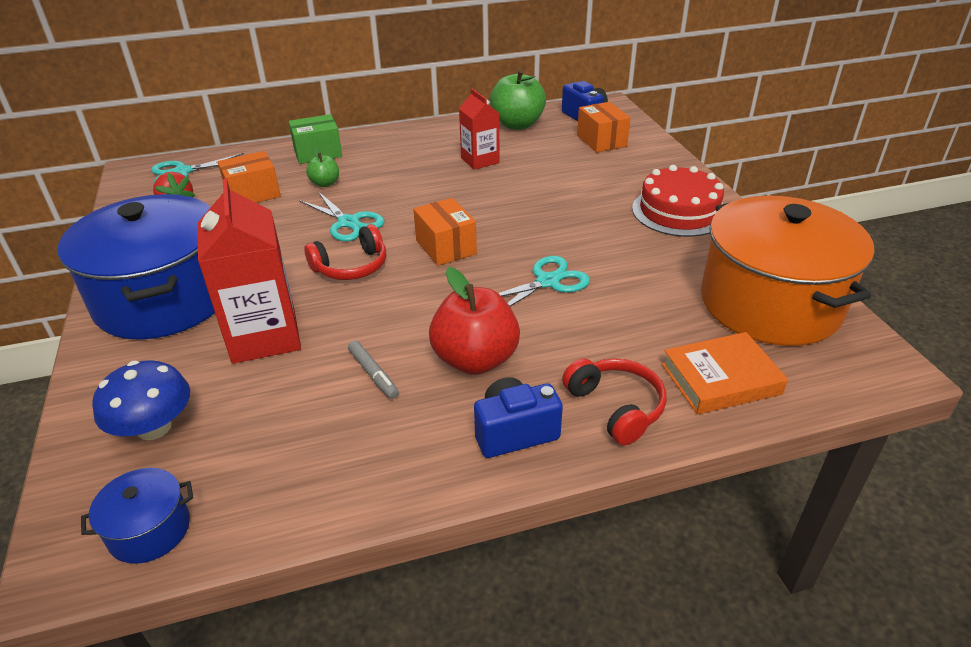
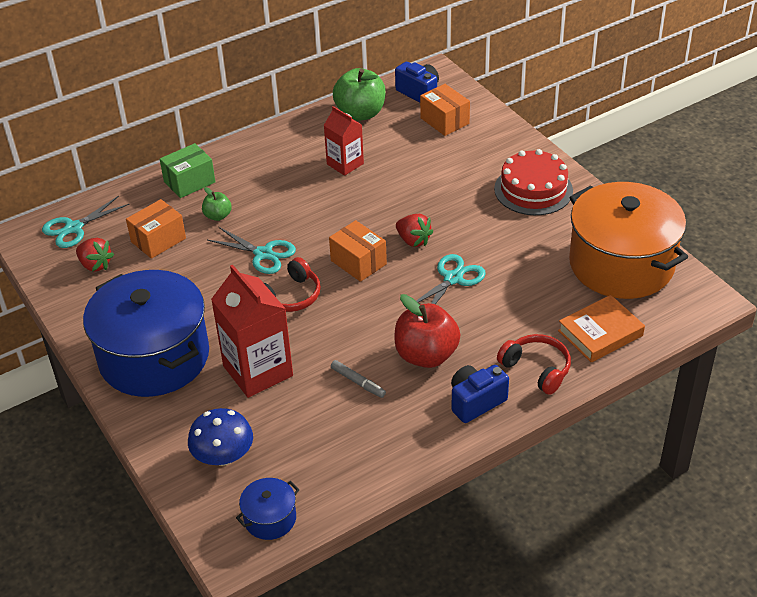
camera: 15 degrees left, 5 degrees up
(518, 237) = (413, 240): none -> red strawberry

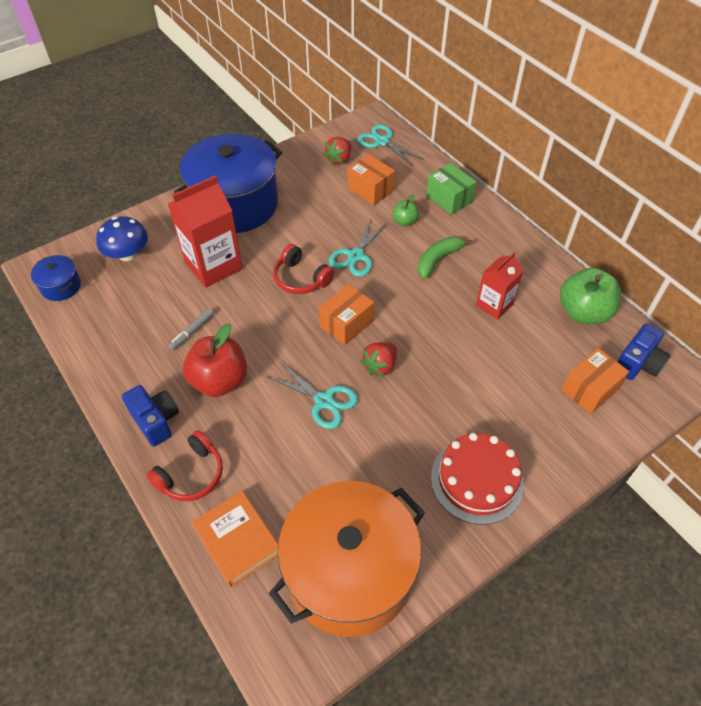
camera: 85 degrees right, 10 degrees up
(280, 195) = (438, 260): none -> green banana

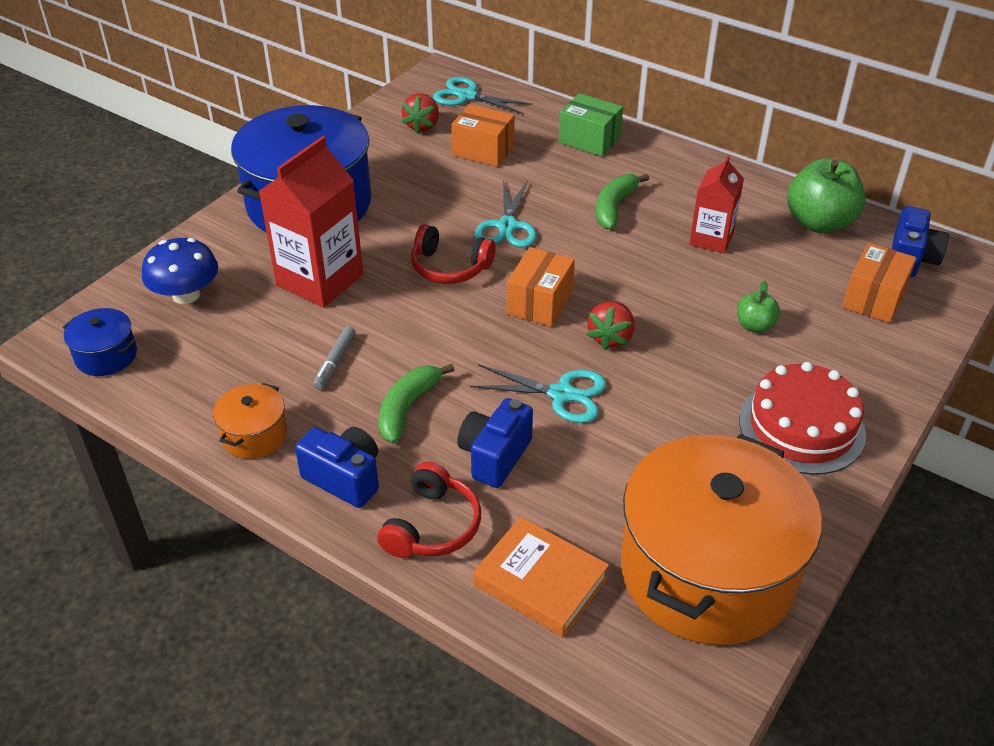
camera: 20 degrees left, 10 degrees down
(118, 371) = (254, 435): none -> orange pot
(219, 381) = (407, 408): red apple -> green banana
(256, 435) = (494, 456): none -> blue camera
(404, 221) = (548, 176): green apple -> green apple (754, 326)

